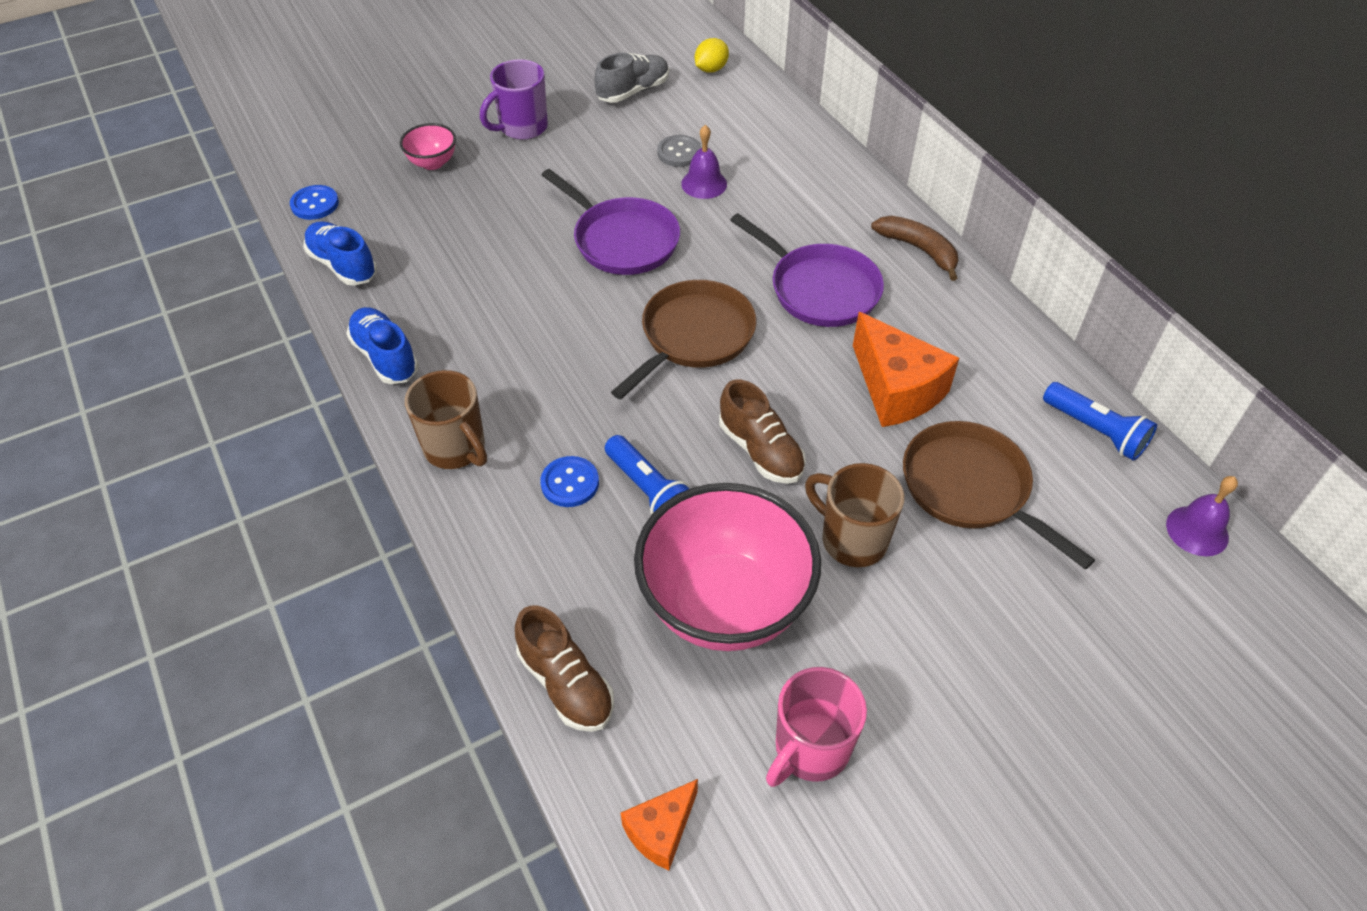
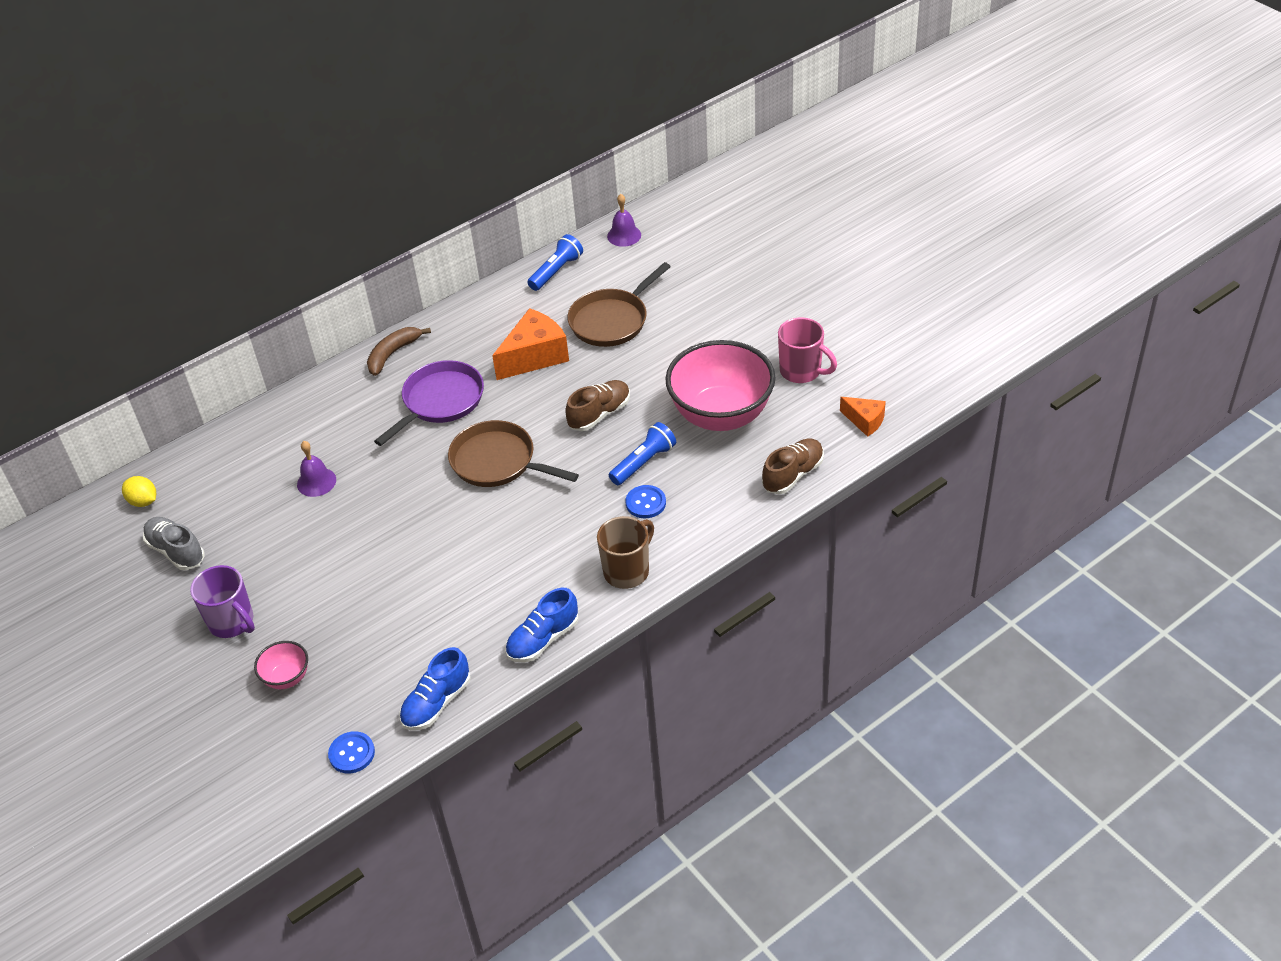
camera: 95 degrees left, 5 degrees down
(622, 240) = (392, 521): purple pan -> none
(679, 153) = (273, 504): grey button -> none
(852, 539) = (661, 367): brown mug -> none

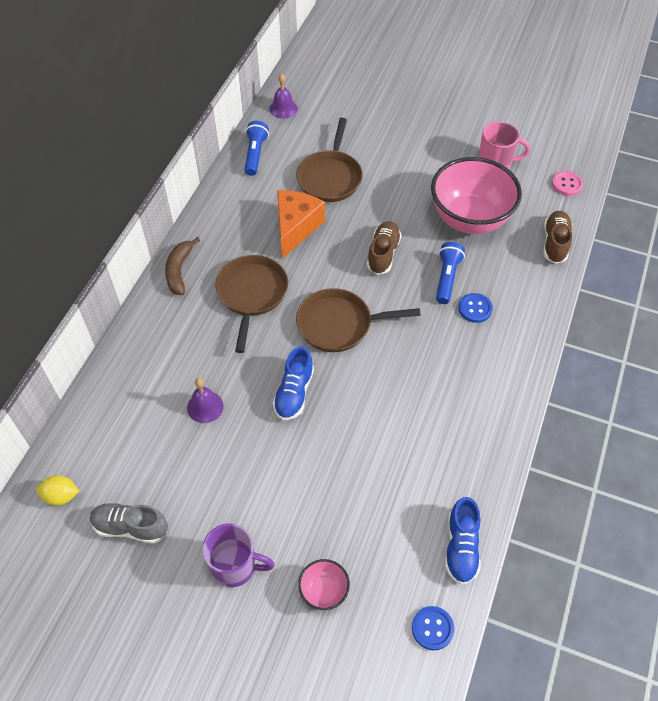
camera: 35 degrees left, 10 degrees up
(440, 401) = (252, 294): purple pan -> brown pan
(543, 639) = (494, 452): blue shoe -> blue shoe (294, 393)
(627, 571) = (508, 368): brown mug -> none
(865, 421) = (567, 184): orange cheese -> pink button

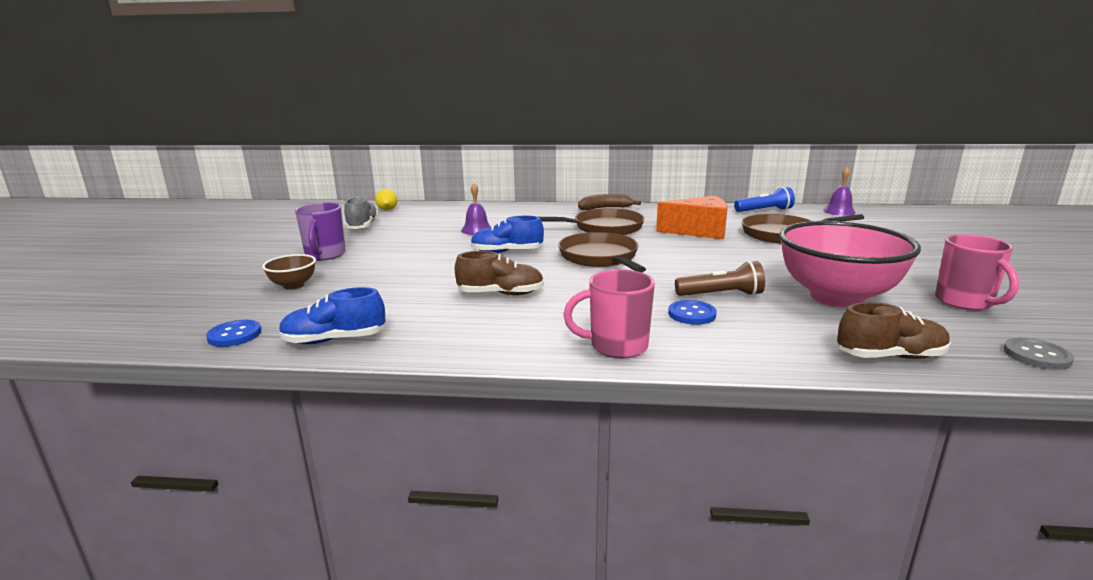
camera: 75 degrees right, 35 degrees down
(324, 591) = (293, 285): pink bowl -> brown bowl
(383, 254) = (715, 264): brown shoe -> brown shoe (501, 294)
(447, 278) = (721, 295): blue flashlight -> brown flashlight
(513, 368) = (616, 346): none -> pink mug
(567, 184) = (1036, 356): pink button -> grey button

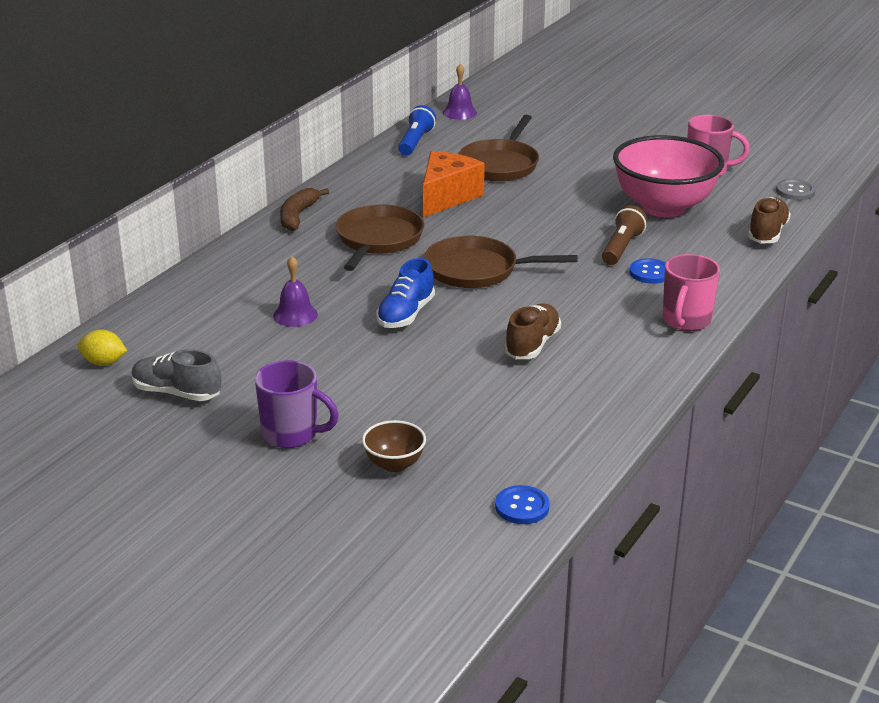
camera: 65 degrees left, 10 degrees up
(334, 340) = (578, 449): blue shoe -> none

